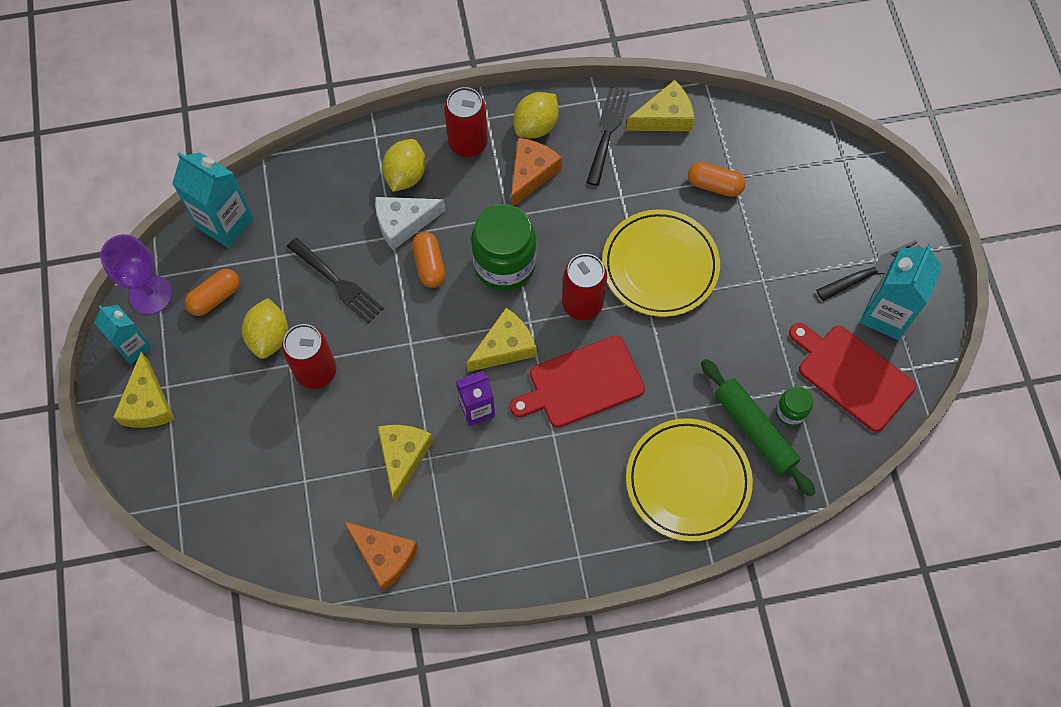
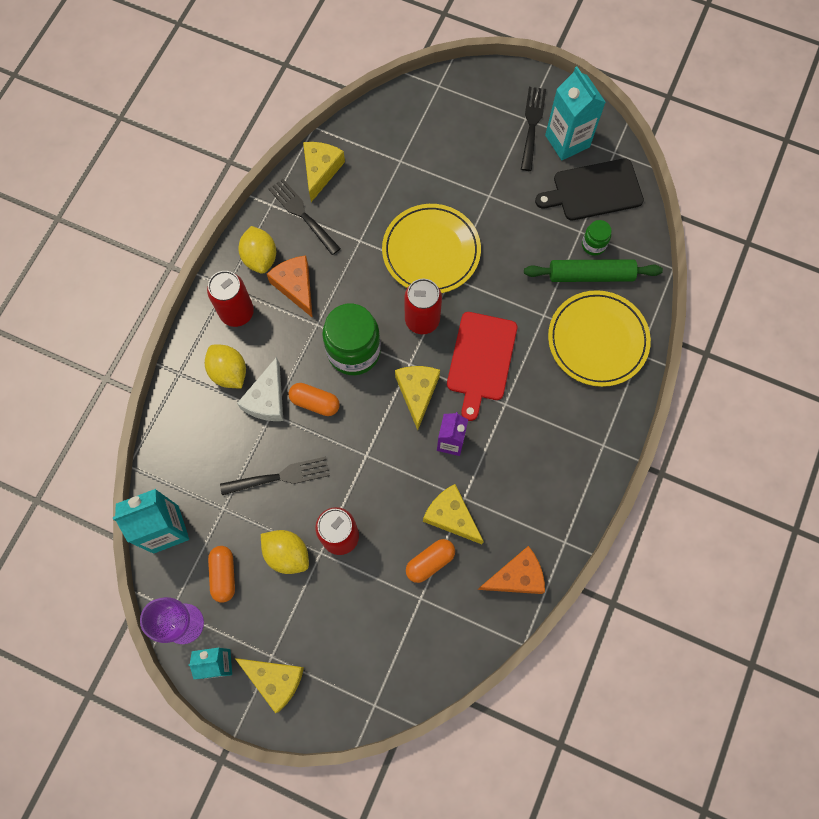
camera: 55 degrees left, 5 degrees up
(714, 185) = (397, 176): orange capsule -> orange capsule (430, 562)
(852, 375) = (594, 191): red cutting board -> black cutting board

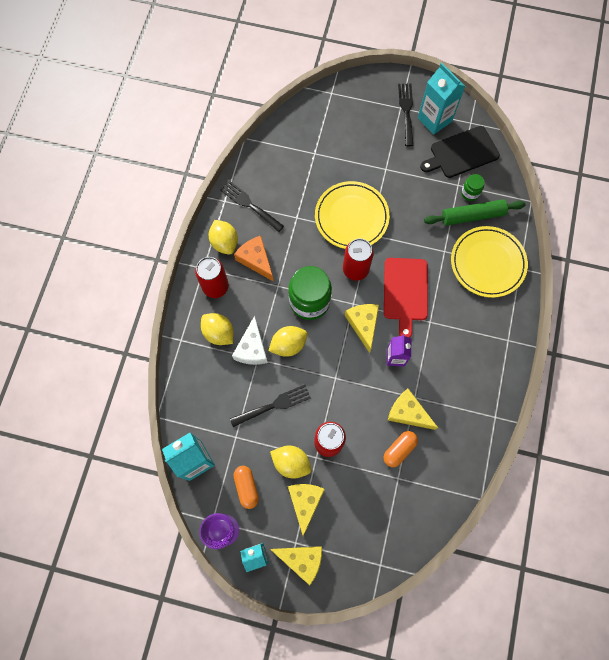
camera: 10 degrees left, 0 degrees up
(315, 402) = (288, 345): orange capsule -> yellow lemon
(321, 171) = (257, 170): yellow cheese -> yellow cheese (305, 502)
(516, 576) = (465, 449): orange cheese -> none

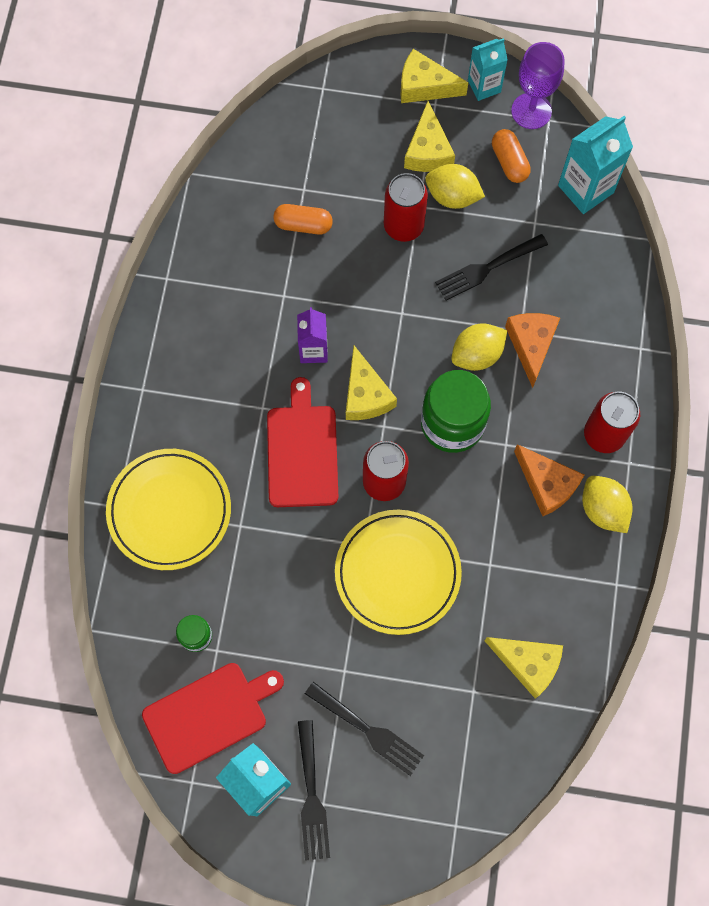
camera: 175 degrees right, 0 degrees up
(219, 333) = (585, 363): yellow lemon -> none
(249, 205) = (573, 581): black fork -> black fork (368, 730)
(252, 348) = (531, 345): white cheese -> orange cheese
(399, 450) = (303, 225): orange capsule -> orange capsule turned 60 degrees clockwise
(408, 412) = (293, 274): yellow cheese -> yellow cheese (528, 663)
(461, 153) = (209, 715): black cutting board -> red cutting board
(472, 216) = (192, 593): green rolling pin -> none

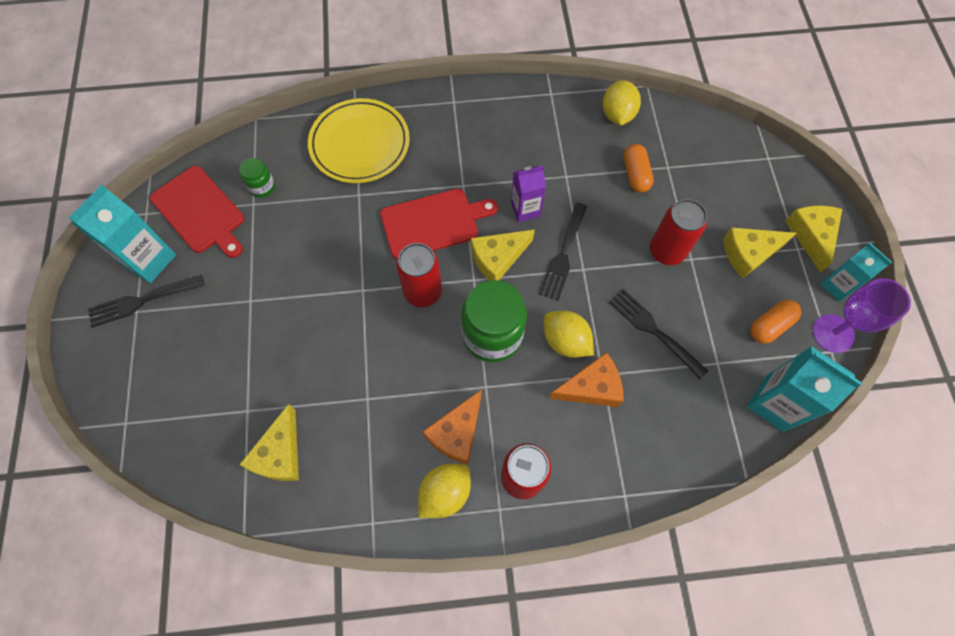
camera: 75 degrees right, 5 degrees down
(368, 730) = (201, 331): black fork -> black fork (563, 255)
(397, 573) = (343, 322): yellow plate -> none
(452, 196) = (713, 284): yellow lemon -> yellow lemon (617, 115)

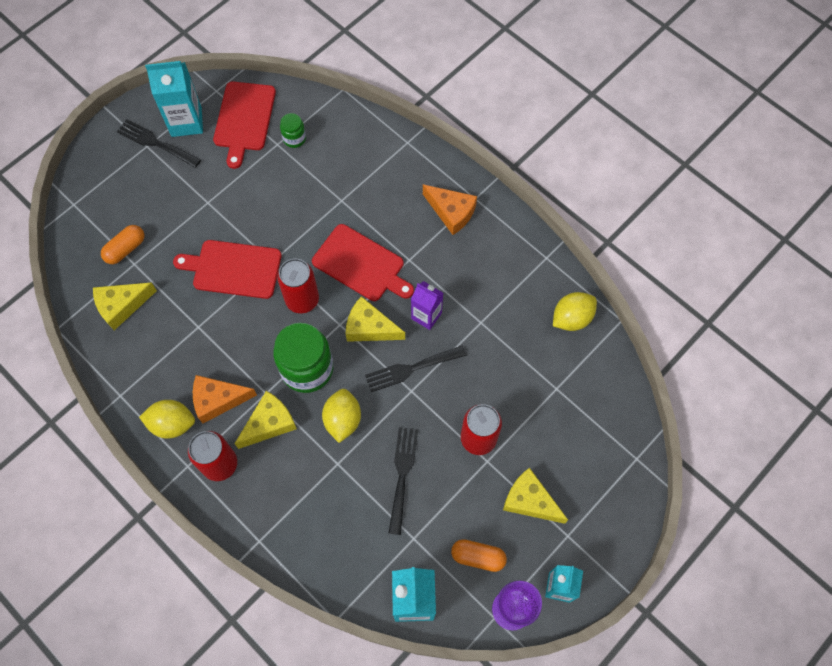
camera: 50 degrees right, 0 degrees up
(339, 326) = (233, 269): none -> red cutting board
(360, 144) = (382, 168): yellow plate -> none
(591, 387) = (321, 463): orange cheese -> orange cheese (451, 212)
(635, 174) = (527, 370): orange capsule -> orange capsule (126, 249)
(811, 236) = (589, 539): yellow cheese -> yellow cheese (269, 423)

